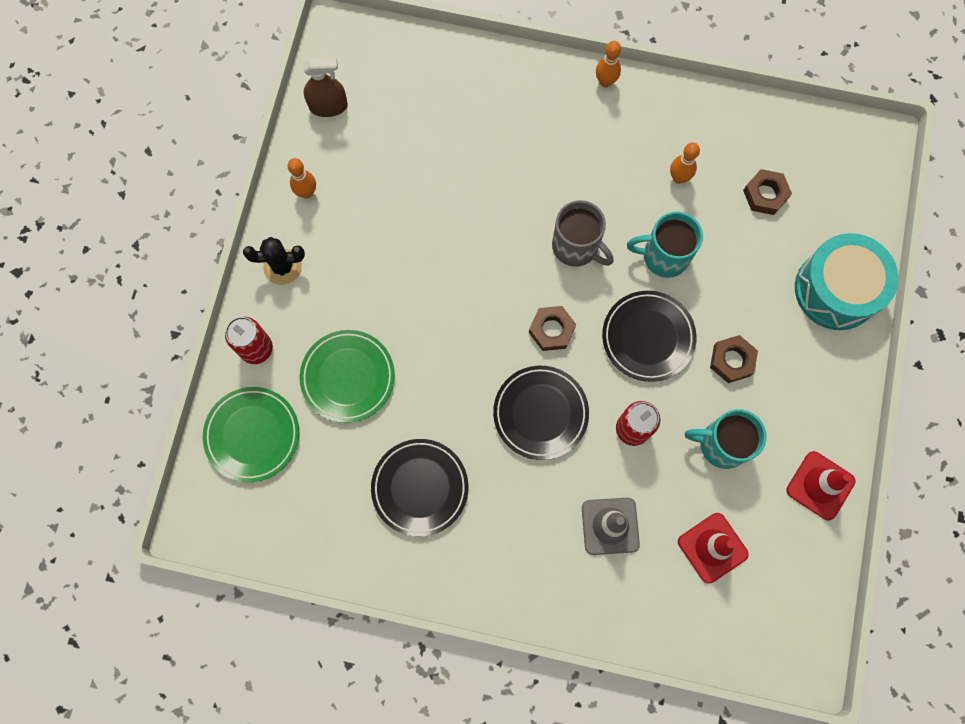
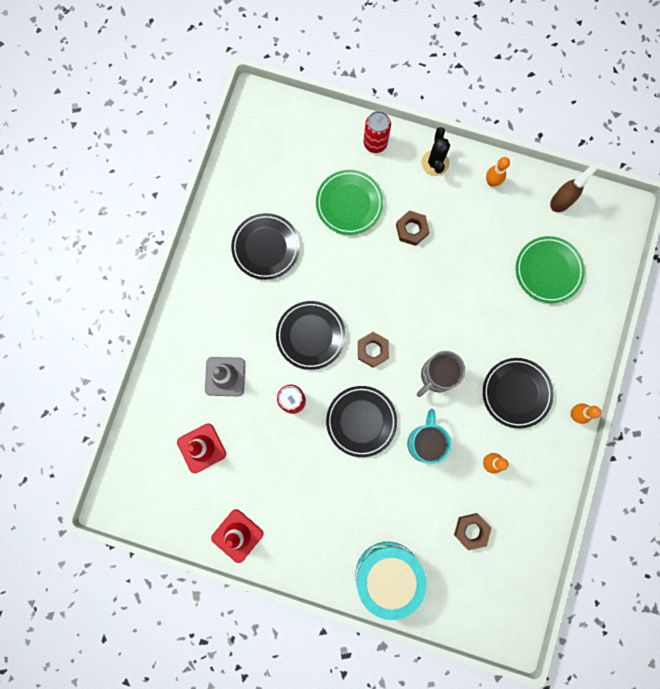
camera: 95 degrees right, 5 degrees up
(252, 435) = (314, 139): green plate -> green plate (548, 270)
(328, 106) = (561, 200): brown spray bottle -> brown spray bottle turned 135 degrees counterclockwise
(587, 150) = (516, 393): none -> black plate
(721, 444) = (275, 465): turquoise mug -> none
(732, 360) = (338, 483): brown nut -> brown nut (411, 229)

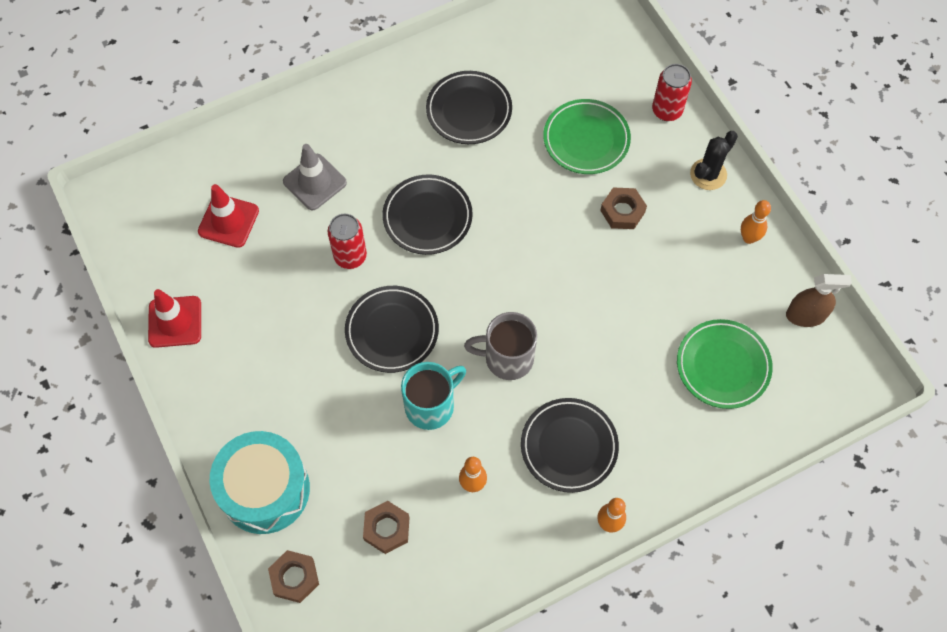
camera: 45 degrees right, 15 degrees down
(372, 350) = (470, 280): brown nut -> brown nut (294, 577)

